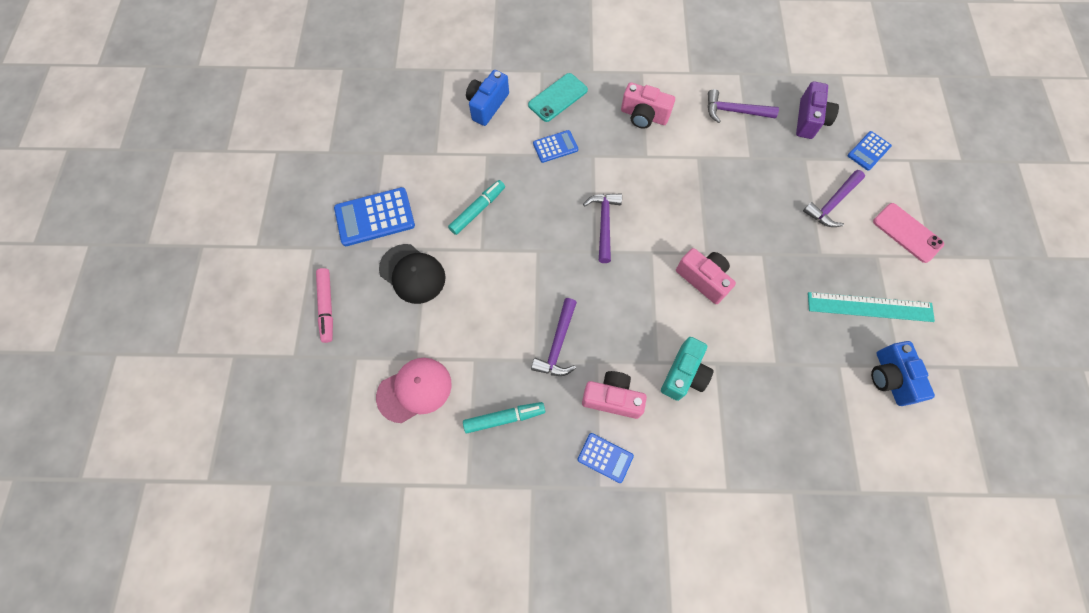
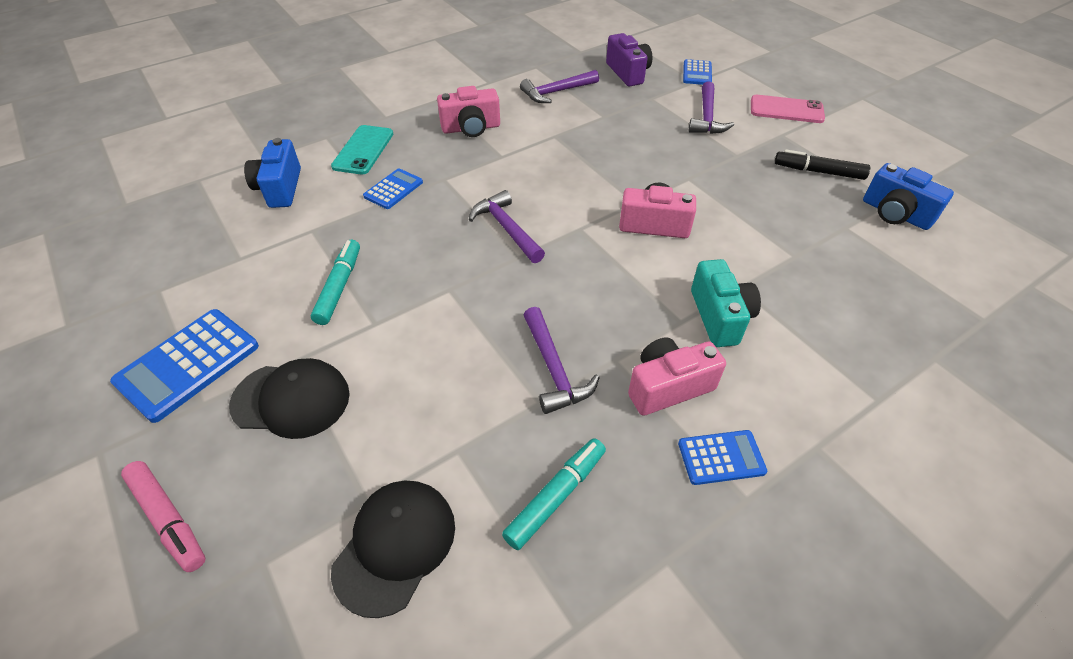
camera: 35 degrees left, 20 degrees down
(414, 390) = (395, 546): pink cap -> black cap
(870, 307) = (818, 172): turquoise ruler -> black marker

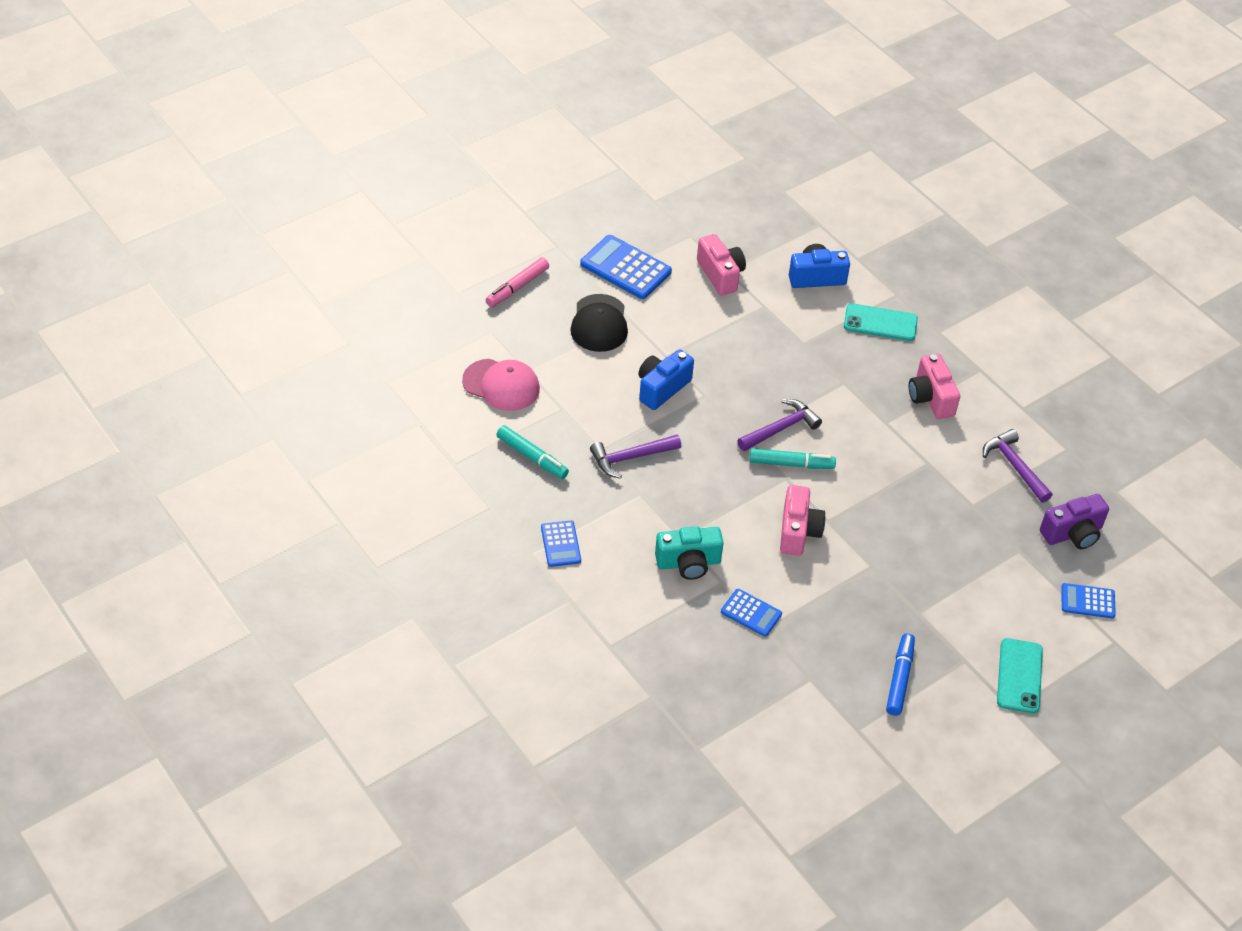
camera: 85 degrees right, 0 degrees up
(339, 287) = (702, 332): turquoise marker -> turquoise marker (791, 464)
(393, 189) = (824, 350): blue calculator -> blue calculator (751, 613)
(395, 546) = (501, 385): black cap -> pink cap
(668, 387) = (618, 522): pink camera -> pink camera (720, 274)
(707, 117) = (988, 597): purple hammer -> none
(786, 110) = (1019, 676): pink phone -> turquoise phone
(818, 172) = (899, 678): black marker -> blue marker
(895, 214) = (837, 726): blue camera -> blue camera (662, 388)

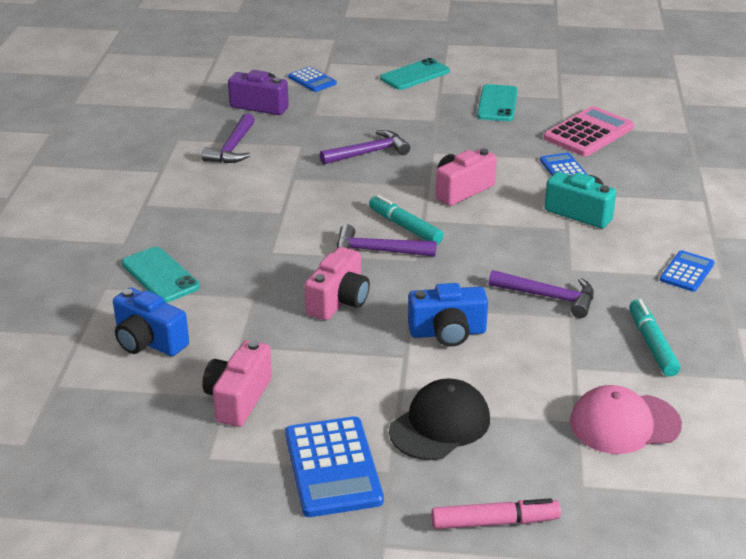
camera: 135 degrees left, 15 degrees down
(501, 385) = (624, 423): pink cap -> pink cap turned 75 degrees counterclockwise
(780, 685) = (588, 133): none -> pink calculator
(899, 678) = (497, 103): blue marker -> turquoise phone
(915, 530) = (369, 153): none -> purple hammer
(930, 398) = (217, 209): pink camera -> pink camera (339, 301)

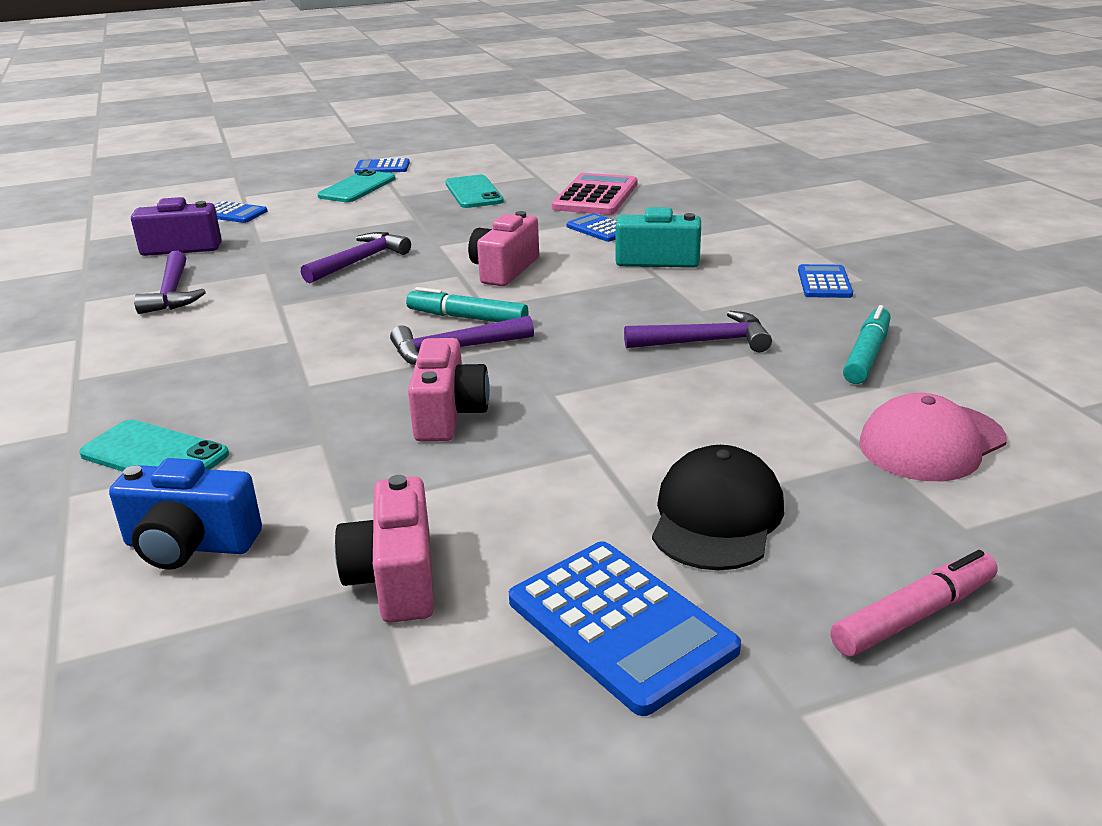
camera: 25 degrees left, 5 degrees down
(447, 333) = (623, 409): blue camera -> none
(448, 56) = (382, 167): none -> blue calculator
(652, 344) = (866, 355): turquoise marker -> turquoise marker turned 60 degrees clockwise

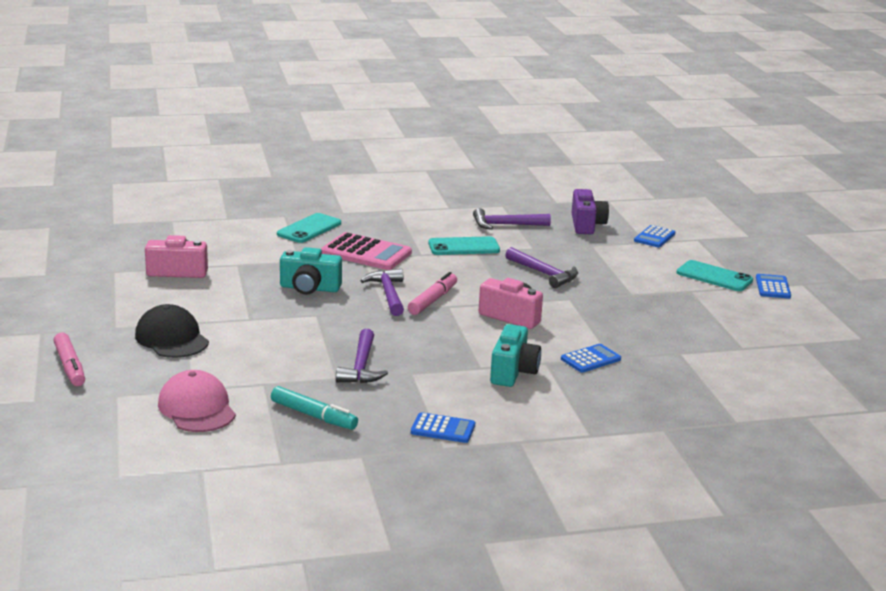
camera: 95 degrees right, 5 degrees down
(190, 545) = (229, 237): blue camera -> none
(448, 414) = (309, 288): pink camera -> turquoise camera
(467, 318) = (432, 300): turquoise marker -> pink marker
(473, 192) = (695, 318): turquoise phone -> turquoise phone (463, 247)
(595, 196) = (679, 367): pink calculator -> pink calculator (366, 253)
(620, 625) = (114, 309): blue calculator -> none
(716, 516) = (172, 338): black cap -> black cap turned 150 degrees counterclockwise

